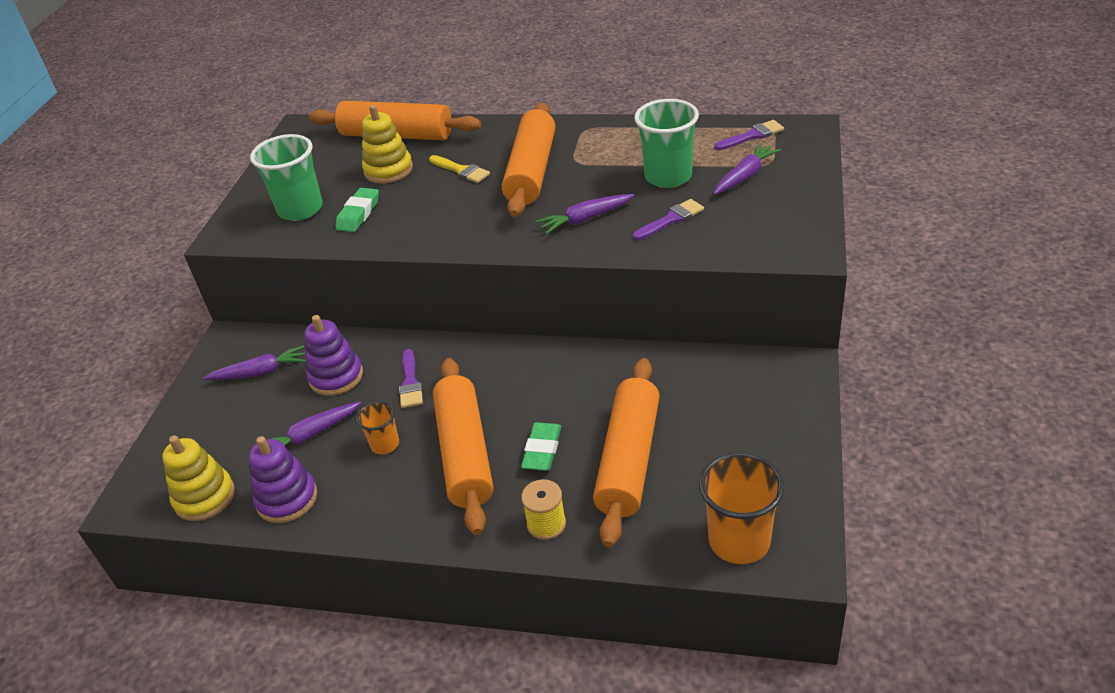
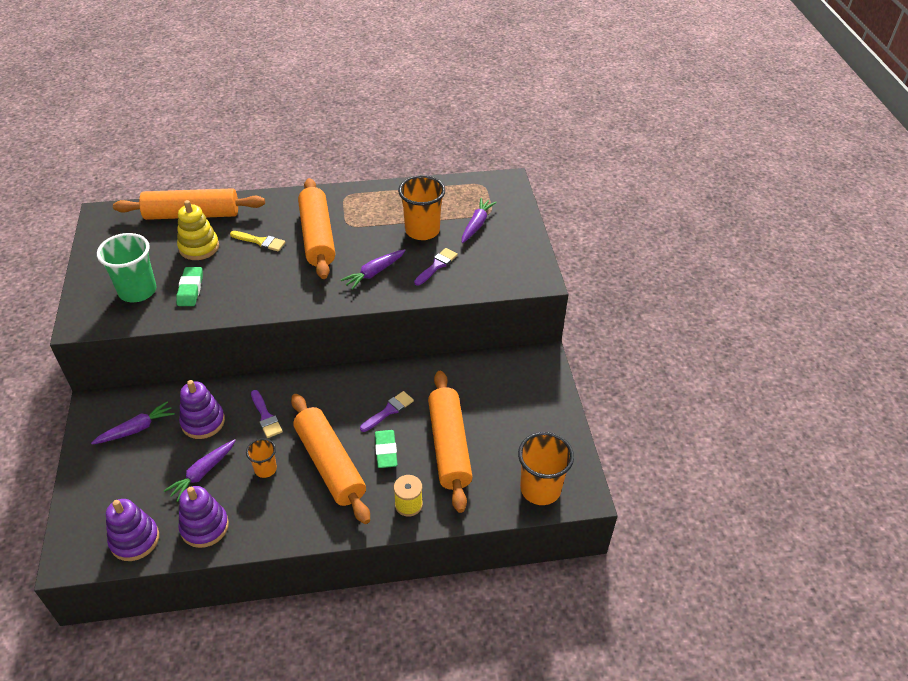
camera: 25 degrees left, 5 degrees up
(204, 497) = (135, 540): yellow stacking toy -> purple stacking toy
(668, 176) = (422, 230): green cup -> orange cup
(752, 136) = (470, 191): purple brush -> purple brush (389, 411)

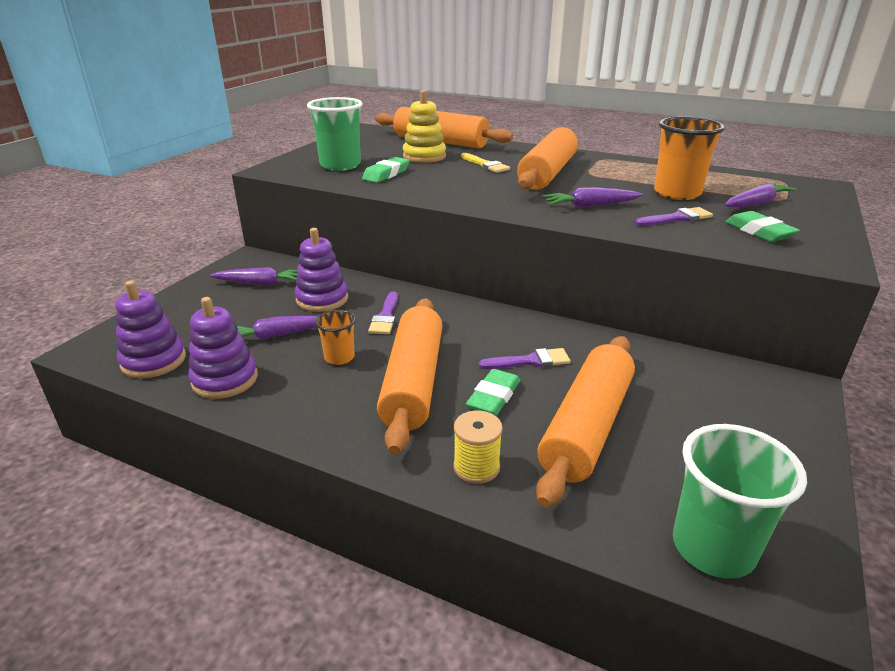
camera: 35 degrees right, 15 degrees down
(490, 262) = (759, 232): none -> green eraser
(540, 489) = (713, 547): orange cup -> green cup

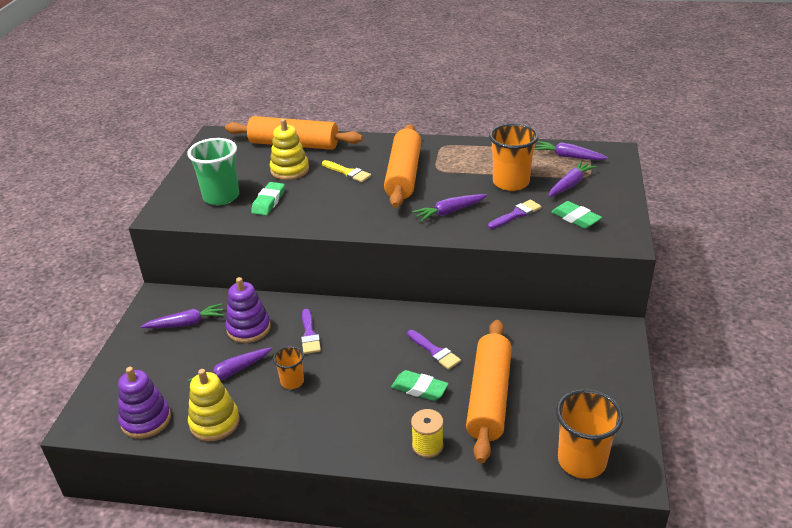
camera: 15 degrees left, 5 degrees up
(225, 379) = (214, 422): purple stacking toy -> yellow stacking toy
(413, 382) = (358, 390): orange rolling pin -> none
(493, 397) = (419, 389): green eraser -> green eraser turned 75 degrees counterclockwise
(530, 361) = (435, 351): purple brush -> purple brush turned 75 degrees clockwise
(713, 547) = (581, 461): green cup -> orange cup
(758, 182) = (568, 157): none -> purple carrot

